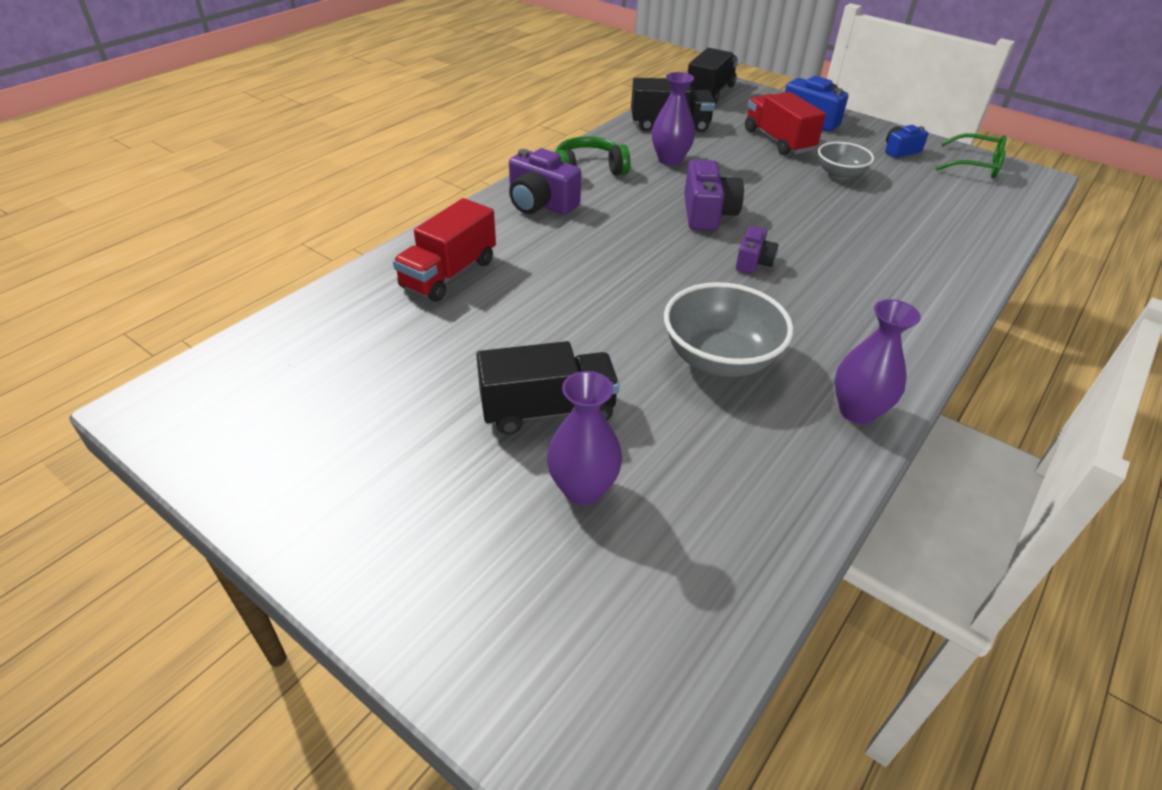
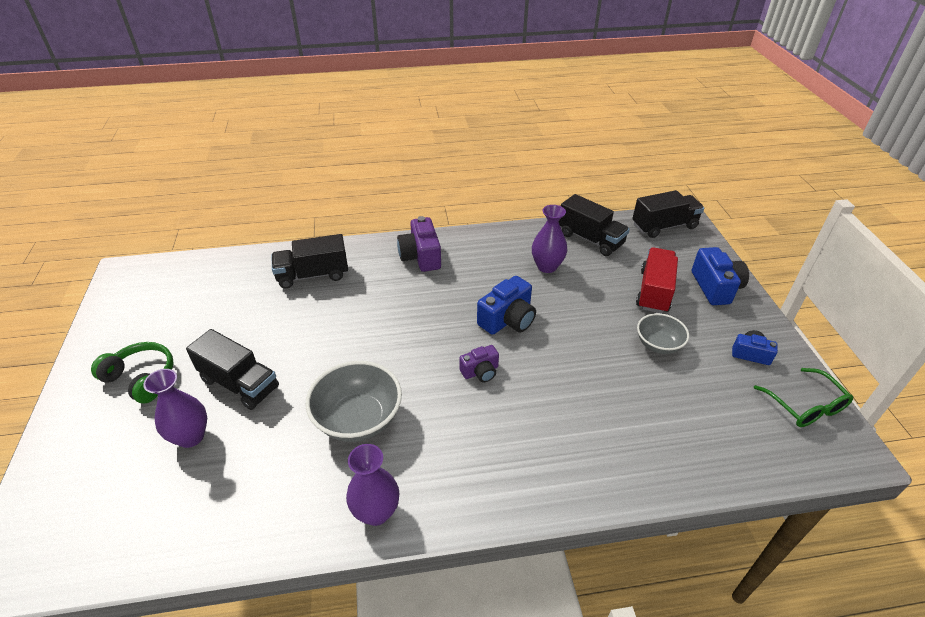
camera: 45 degrees right, 0 degrees up
(449, 274) = (313, 275): red truck -> black truck
(588, 170) = (483, 247): green headphones -> green headphones (141, 378)
(707, 213) = (507, 319): purple camera -> blue camera

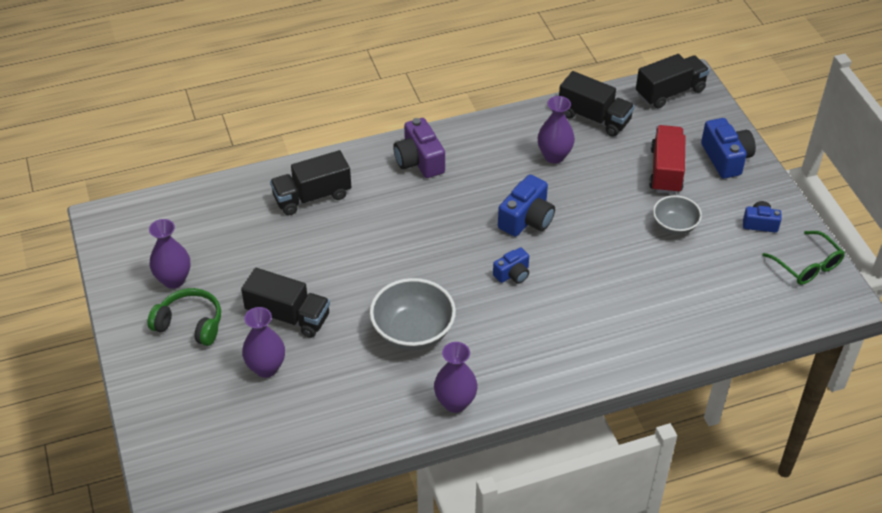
camera: 10 degrees left, 5 degrees up
(151, 333) = (174, 280): none -> purple vase
(480, 371) = (512, 274): purple camera -> blue camera

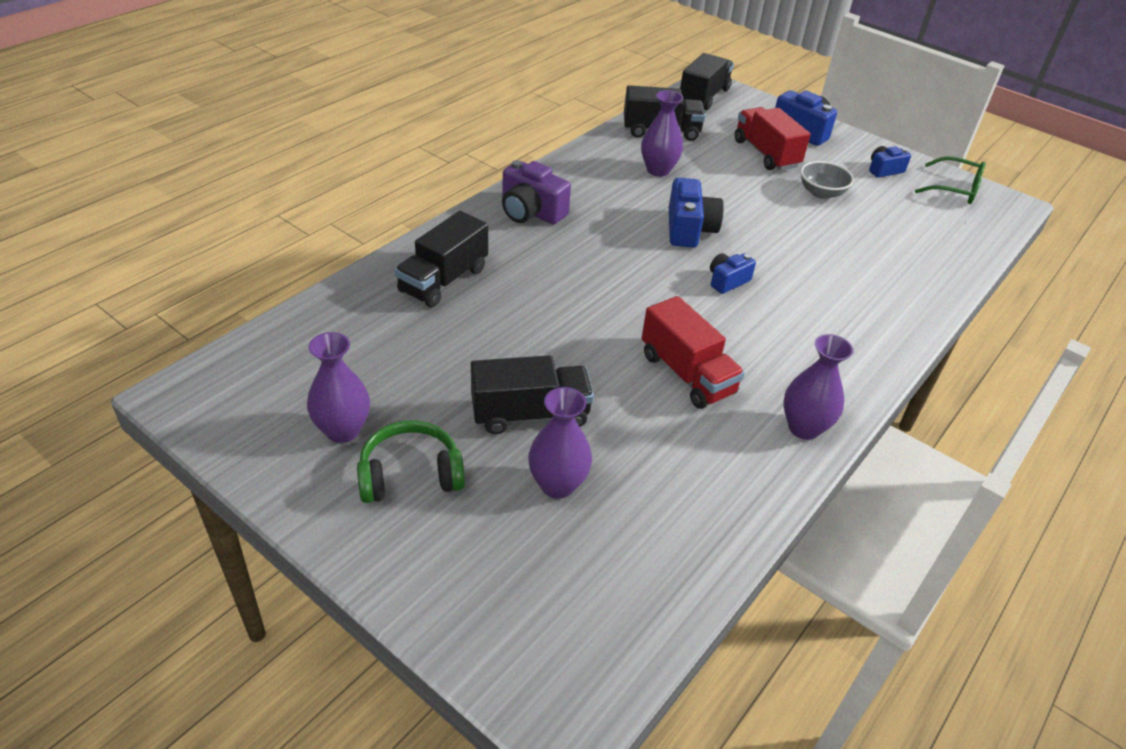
camera: 35 degrees left, 5 degrees down
(413, 332) = (687, 374): grey bowl -> red truck
(512, 274) = (727, 281): blue camera -> blue camera turned 150 degrees counterclockwise

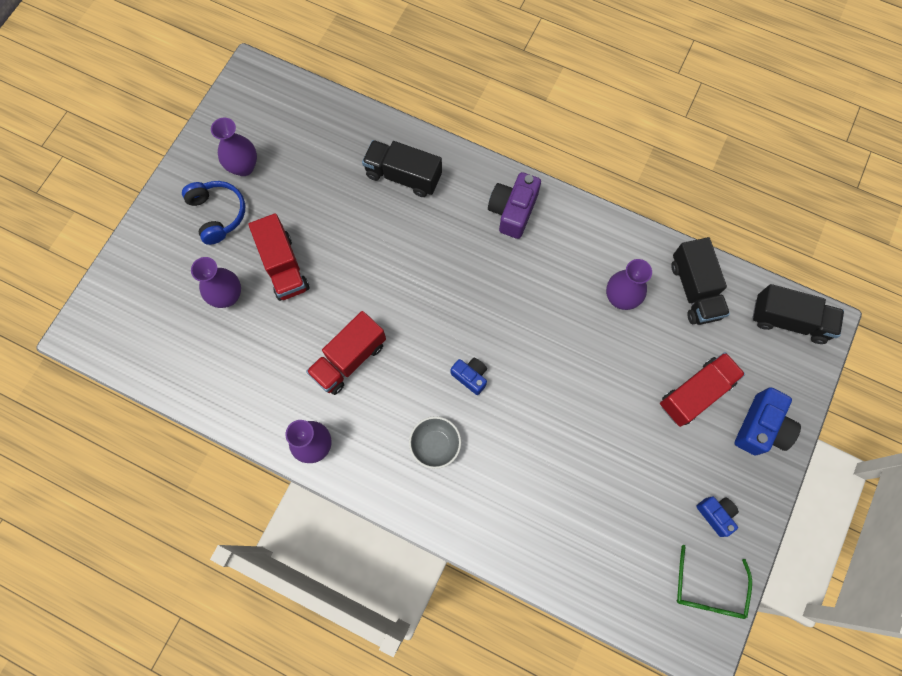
camera: 80 degrees right, 30 degrees up
(410, 474) = (218, 214): green headphones -> blue headphones
(530, 414) = (283, 266): black truck -> red truck
(689, 229) = (534, 337): blue camera -> none
(821, 193) = (642, 450): grey bowl -> grey bowl (435, 445)

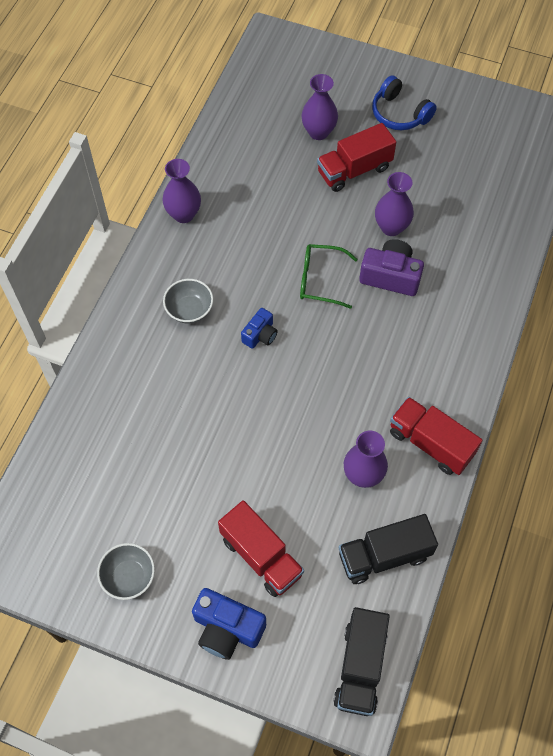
camera: 85 degrees right, 10 degrees down
(218, 214) = (399, 114): blue headphones -> blue headphones turned 75 degrees clockwise
(244, 167) = (452, 126): purple vase -> purple vase (391, 227)
(349, 359) = (268, 232): red truck -> red truck (430, 443)
(403, 176) = (470, 258): black truck -> none
(513, 211) = (449, 362): purple camera -> purple camera (390, 276)
(708, 590) = (51, 568): green glasses -> green glasses (320, 280)
(715, 515) = (129, 576): blue camera -> grey bowl

